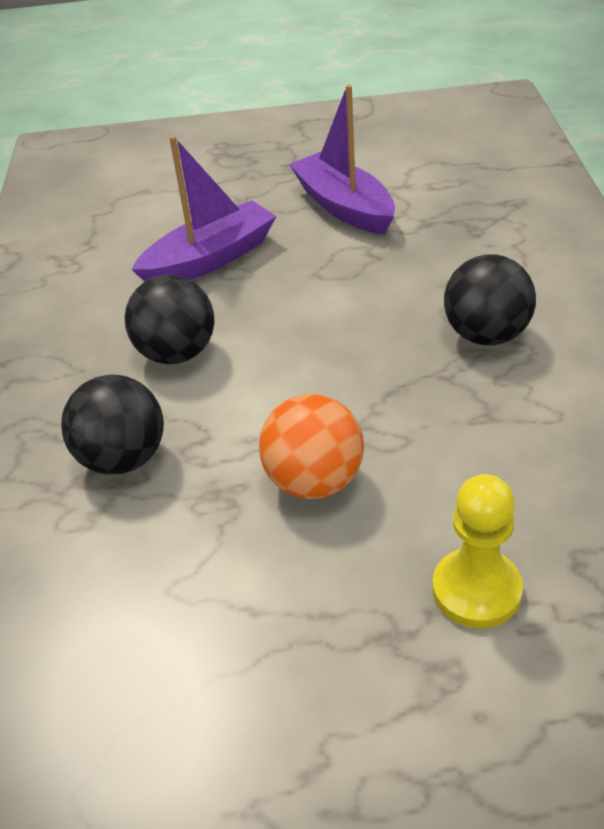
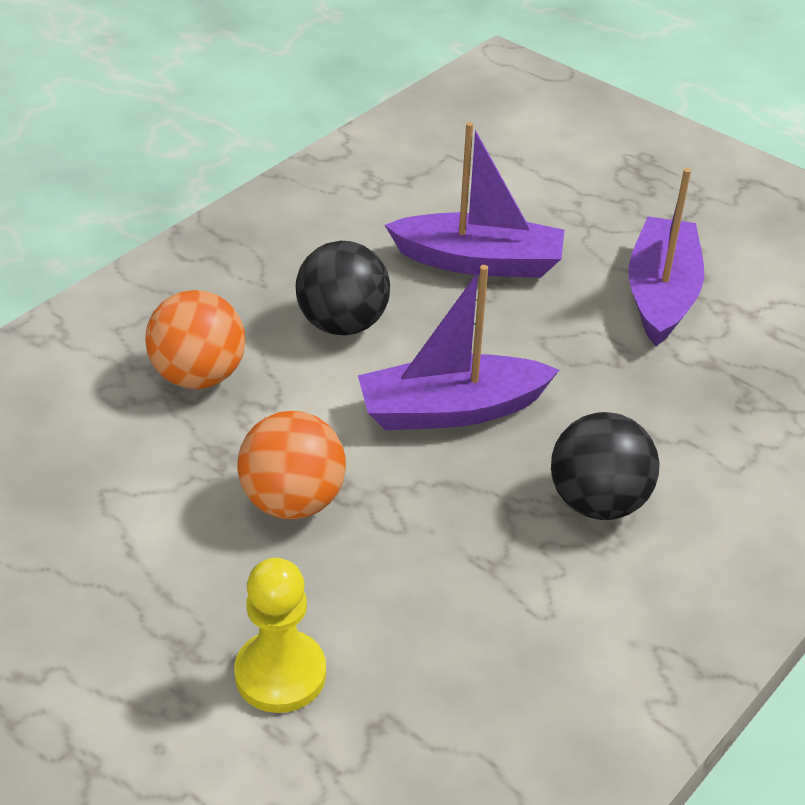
camera: 40 degrees right, 0 degrees up
(123, 459) = (199, 376): black ball -> orange ball
(326, 350) = (451, 410): none -> purple boat

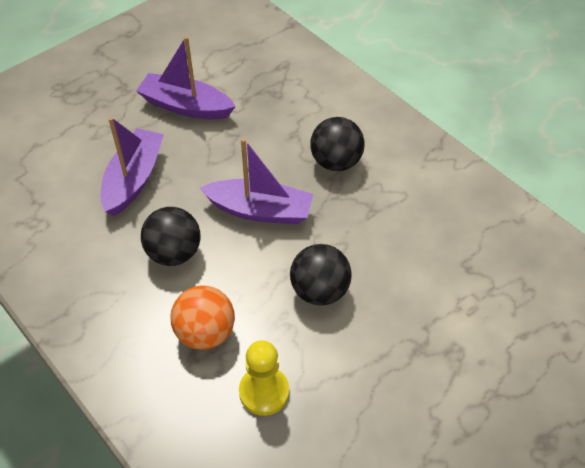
camera: 80 degrees left, 10 degrees up
(280, 674) = (437, 305): yellow pawn -> yellow pawn (264, 392)
(293, 501) = (319, 291): orange ball -> black ball
(451, 410) = (259, 210): purple boat -> purple boat turned 75 degrees counterclockwise

